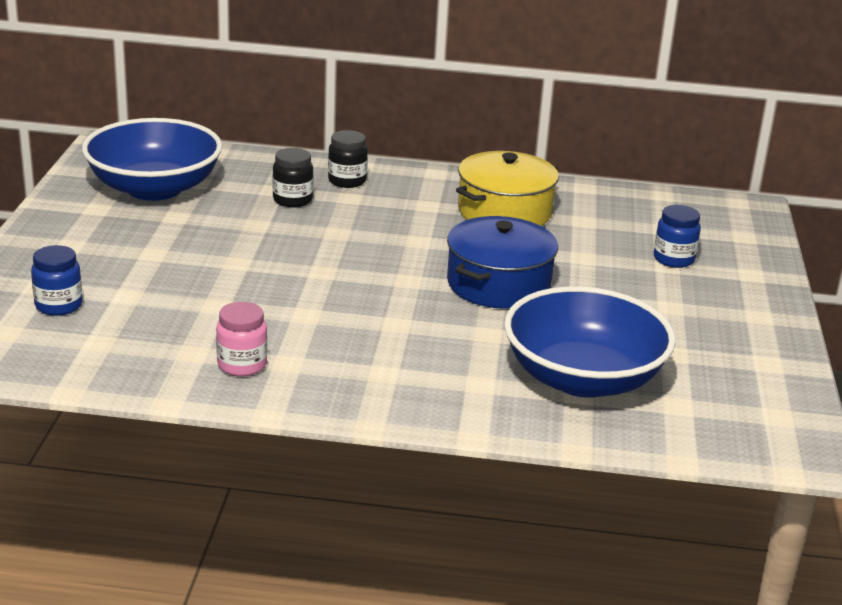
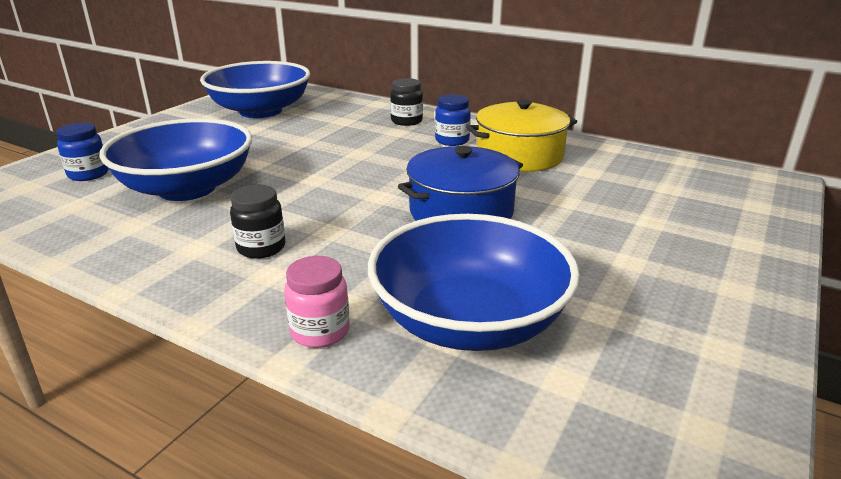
camera: 25 degrees right, 0 degrees up
(197, 304) = (187, 188): none -> blue bowl
(242, 365) = (155, 242): pink jar -> pink jar (320, 331)
(292, 200) = (350, 128): black jar -> black jar (261, 248)
(673, 259) = (663, 216): blue jar -> blue jar (452, 140)

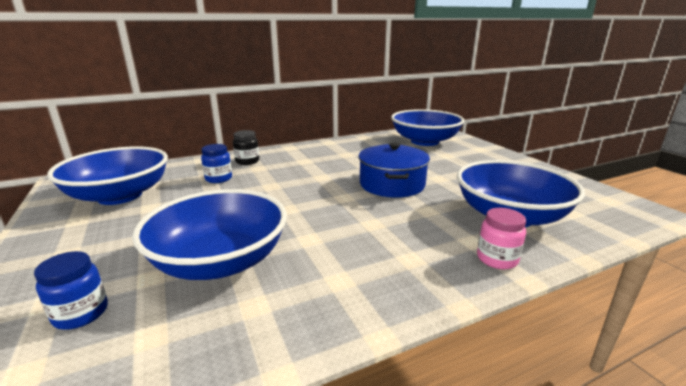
camera: 55 degrees left, 5 degrees down
(261, 248) = (370, 253): black jar -> none
(452, 140) = (298, 160): blue jar -> blue jar (218, 179)
(519, 156) = (345, 154): yellow pot -> none
(685, 189) = (424, 141): none -> blue bowl

